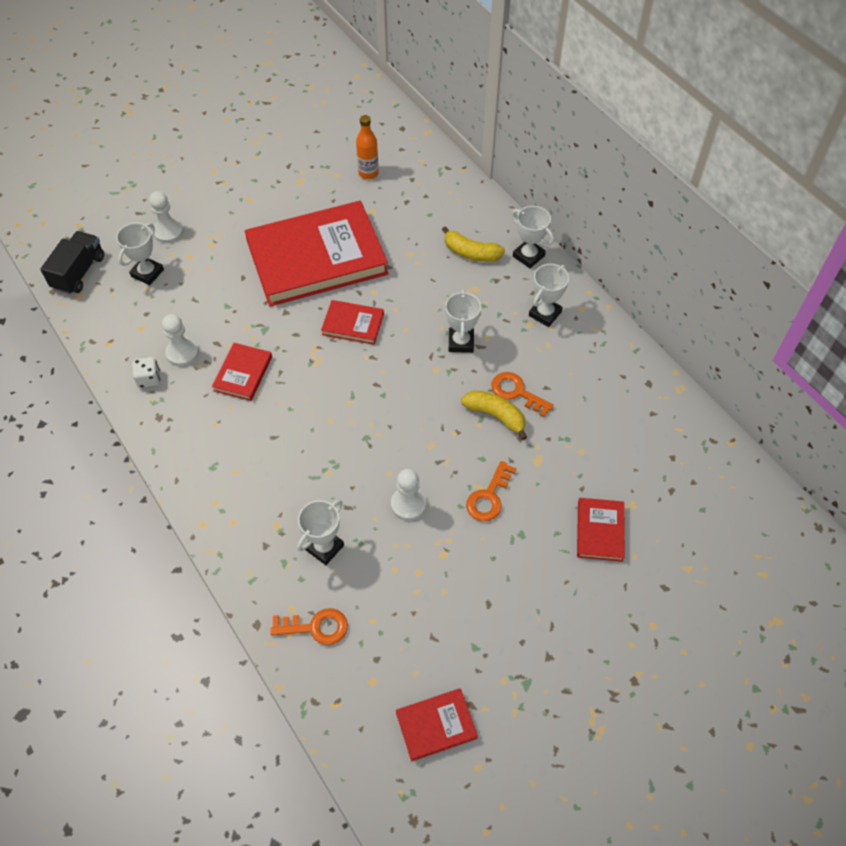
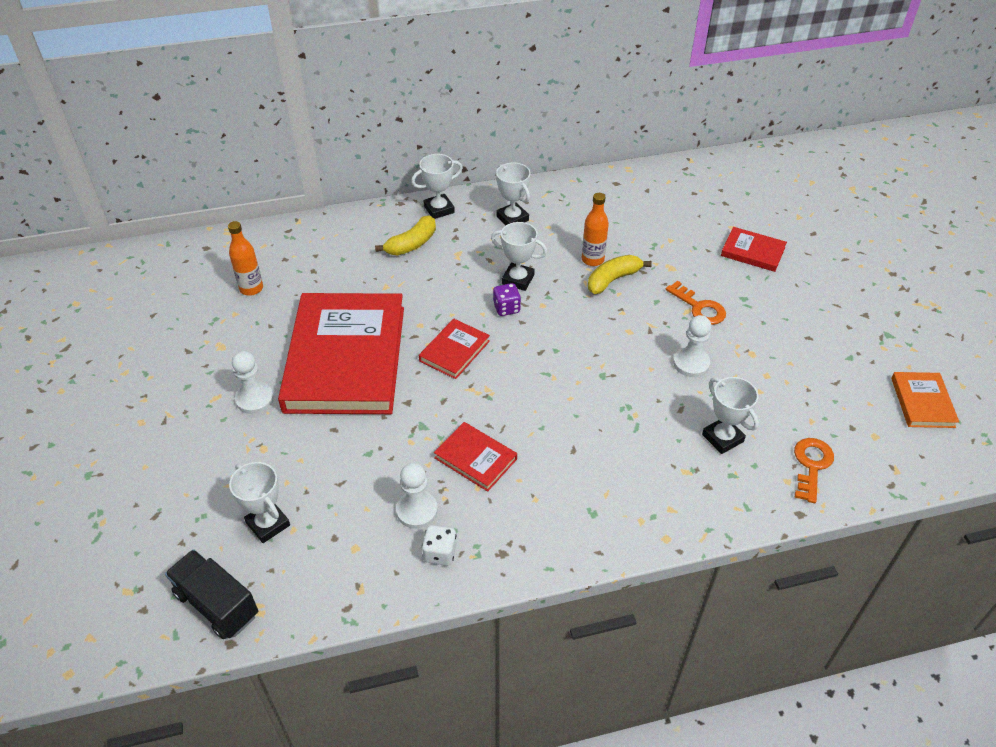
camera: 70 degrees left, 10 degrees down
(168, 232) = (212, 488): white pawn -> white pawn (254, 399)
(419, 345) = (506, 308): none -> purple dice
(436, 725) = (922, 402): red book -> orange book
(517, 392) = (592, 260): orange key -> orange bottle

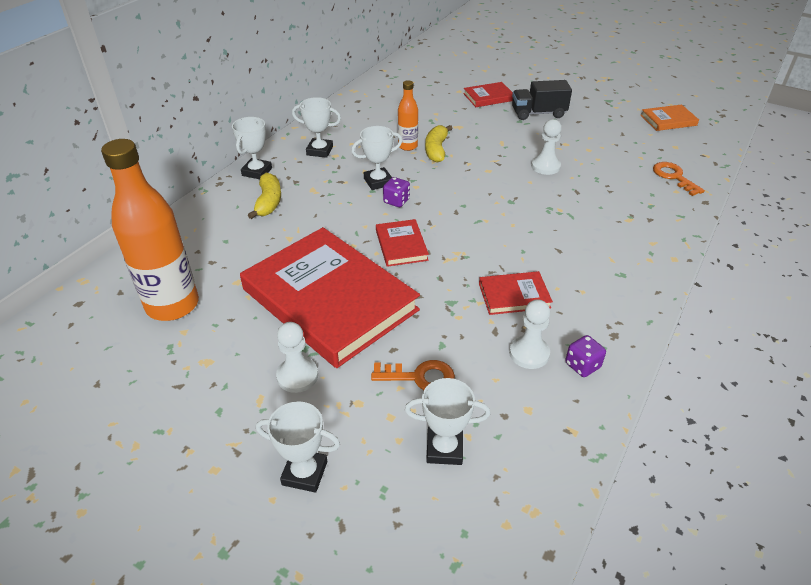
camera: 45 degrees left, 5 degrees down
(217, 604) = (496, 538): black truck -> black truck (538, 113)
(251, 288) = (172, 305): orange bottle -> orange bottle, size x2.00
(440, 553) = (582, 365): white dice -> purple dice
(699, 307) = (505, 137): orange key -> orange key (419, 377)
(722, 438) = (618, 191): white trophy -> white trophy (304, 473)
(922, 402) = (668, 120): orange book -> orange book turned 60 degrees counterclockwise

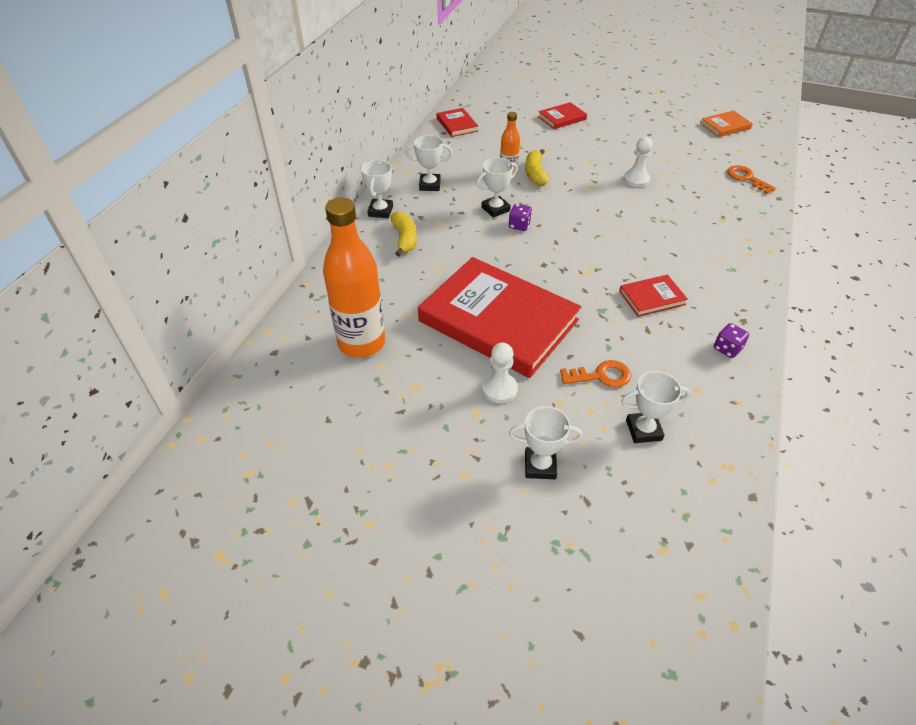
camera: 10 degrees left, 5 degrees up
(401, 245) = (540, 265): red book -> red book (457, 124)
(529, 353) = (681, 344): white pawn -> none
(538, 113) = (612, 130): black truck -> none

